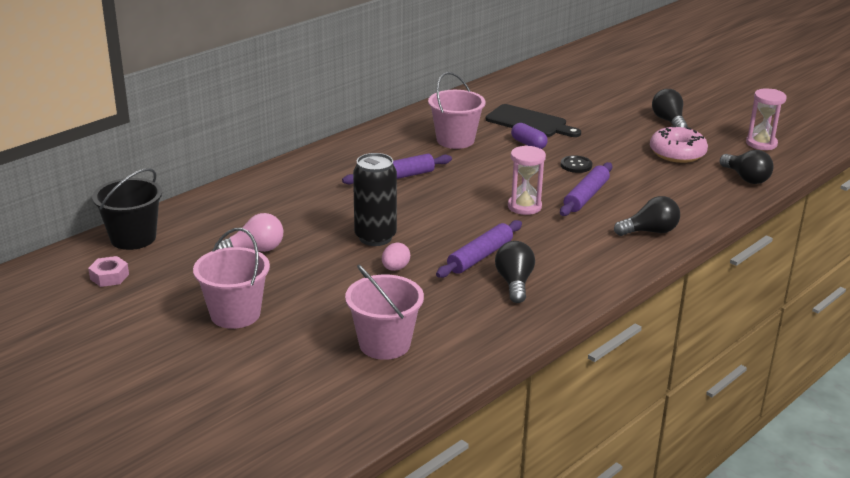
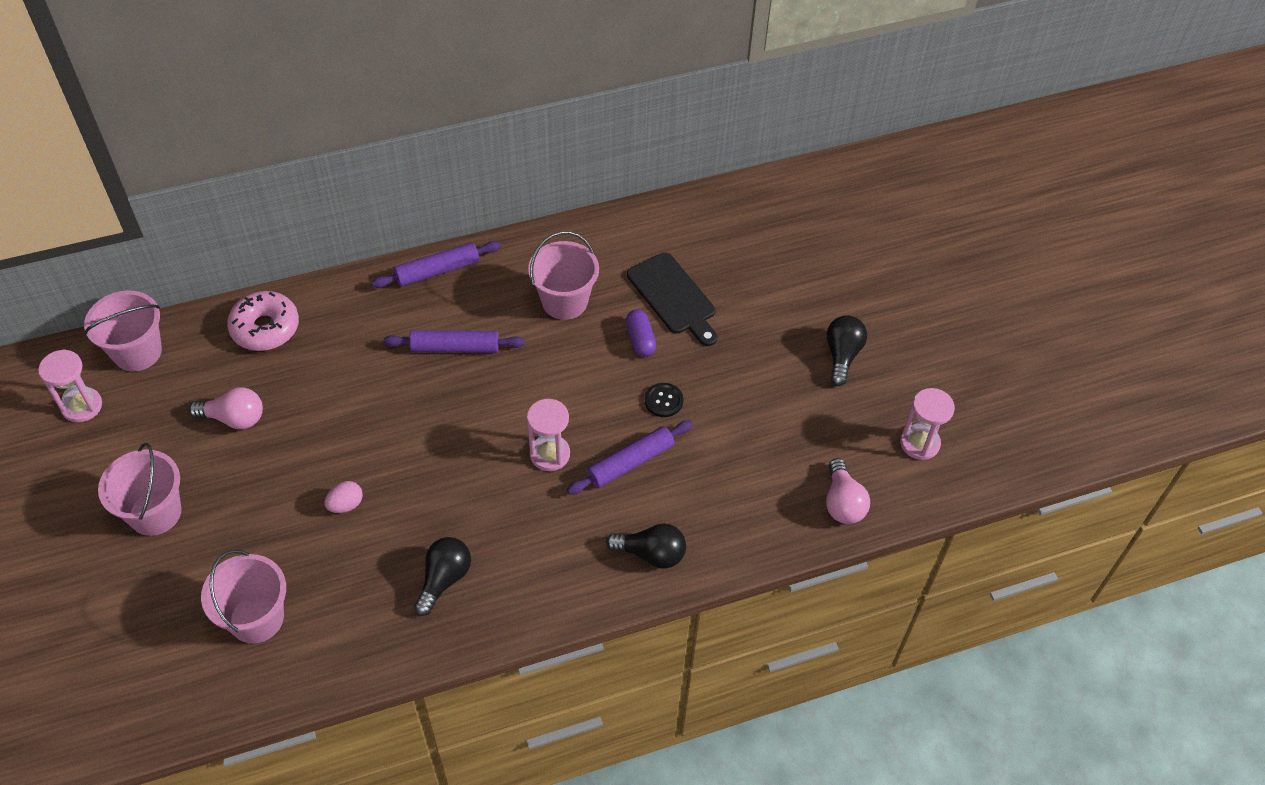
camera: 25 degrees right, 25 degrees up
(109, 276) = (82, 406): pink nut -> pink hourglass
(133, 238) = (137, 352): black bucket -> pink bucket
(375, 237) = (361, 445): black can -> none
(480, 256) = (441, 521): purple rolling pin -> purple rolling pin (437, 271)
(677, 153) = (800, 423): pink donut -> pink donut (265, 328)
(746, 178) = (842, 502): black light bulb -> pink light bulb

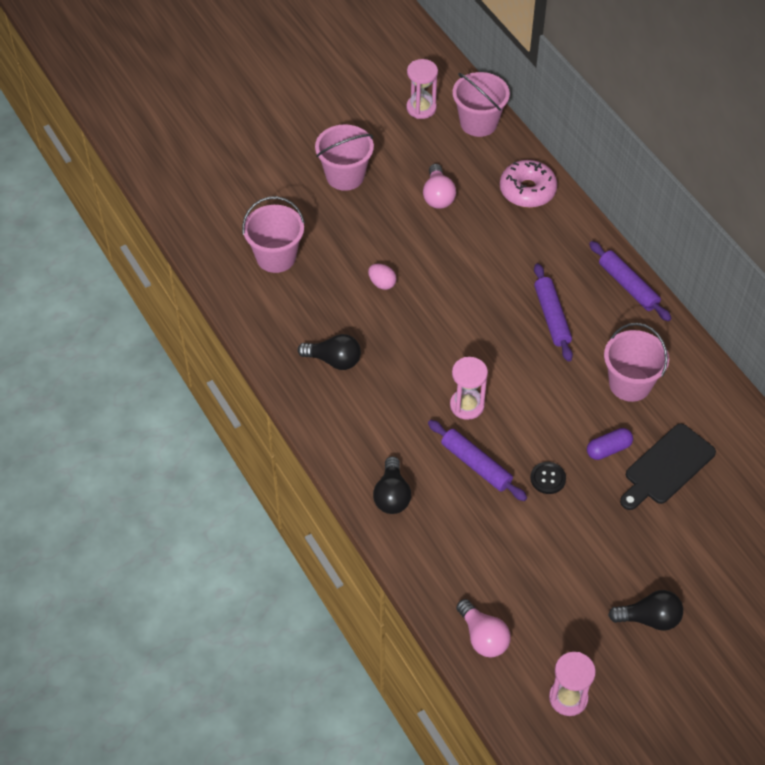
camera: 80 degrees right, 0 degrees up
(842, 502) = (483, 637): pink light bulb -> pink light bulb turned 105 degrees counterclockwise

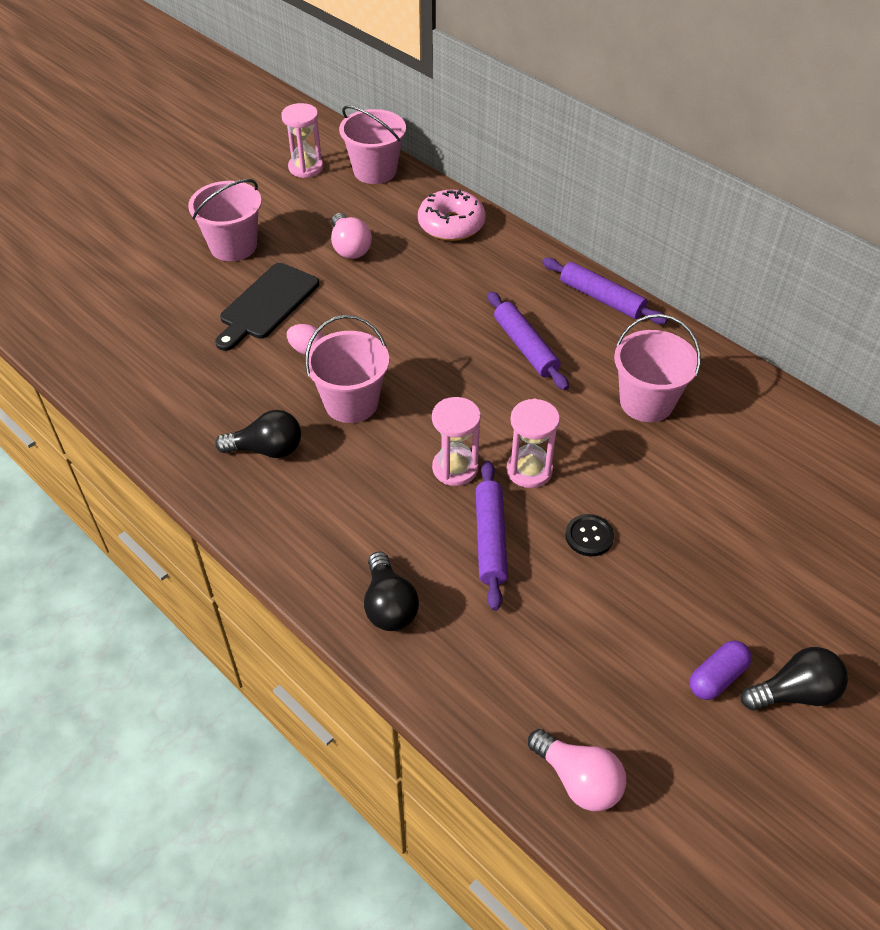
camera: 15 degrees left, 5 degrees down
(276, 257) = (165, 345): pink bucket -> pink bucket (351, 403)
(476, 465) = (490, 539): purple rolling pin -> purple rolling pin turned 60 degrees clockwise
(568, 698) = (733, 843): pink hourglass -> pink hourglass (529, 470)
(608, 449) = (651, 483): purple capsule -> purple capsule (717, 677)
(667, 467) = (731, 489): black cutting board -> black cutting board (267, 304)

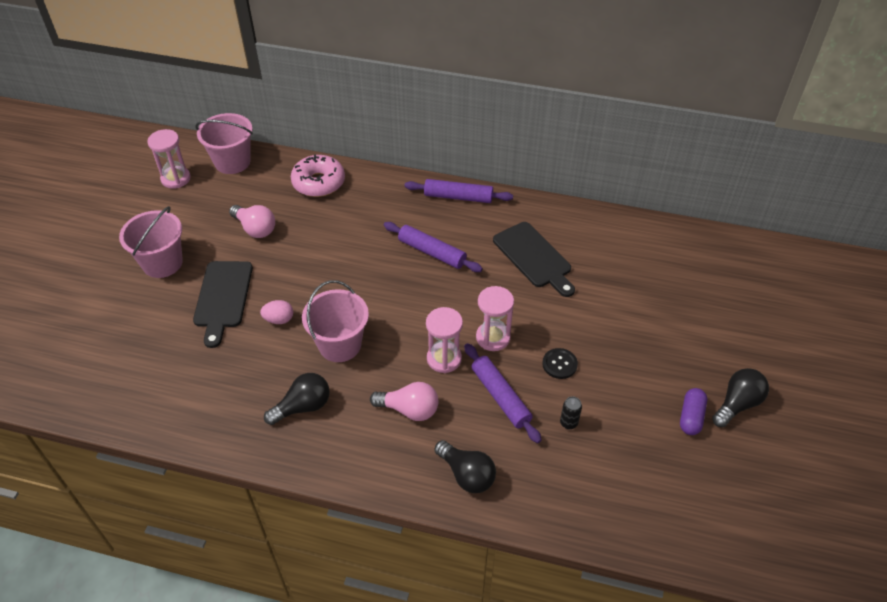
camera: 30 degrees left, 0 degrees up
(551, 607) = (568, 423): none -> black can
(578, 780) = (657, 524): pink light bulb -> pink light bulb (409, 409)
(646, 402) = (534, 257): pink bucket -> black cutting board

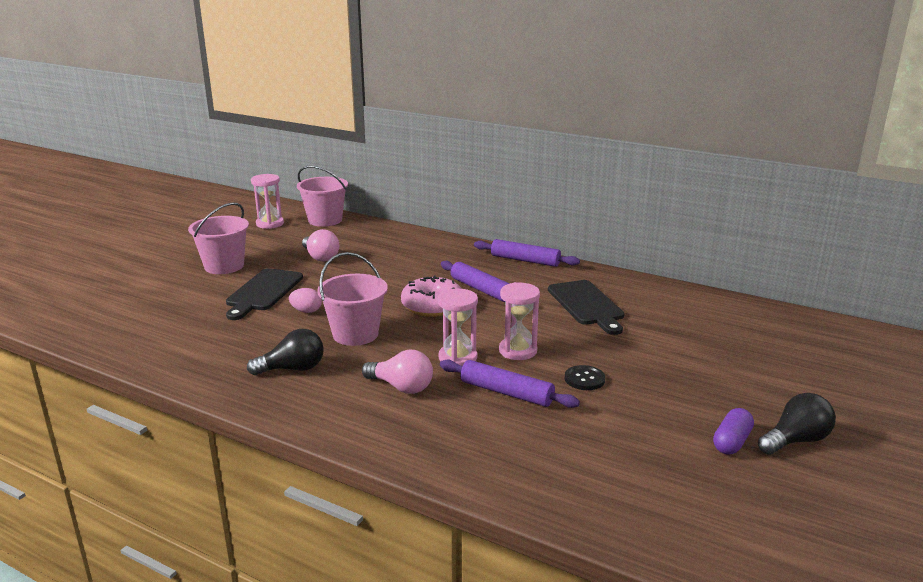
camera: 15 degrees right, 25 degrees down
(318, 182) = (395, 239): pink donut -> pink donut (432, 306)
(466, 474) = (439, 444): black light bulb -> none
(500, 397) = (506, 392): purple rolling pin -> purple rolling pin turned 45 degrees counterclockwise
(568, 423) = (577, 423): black can -> none

